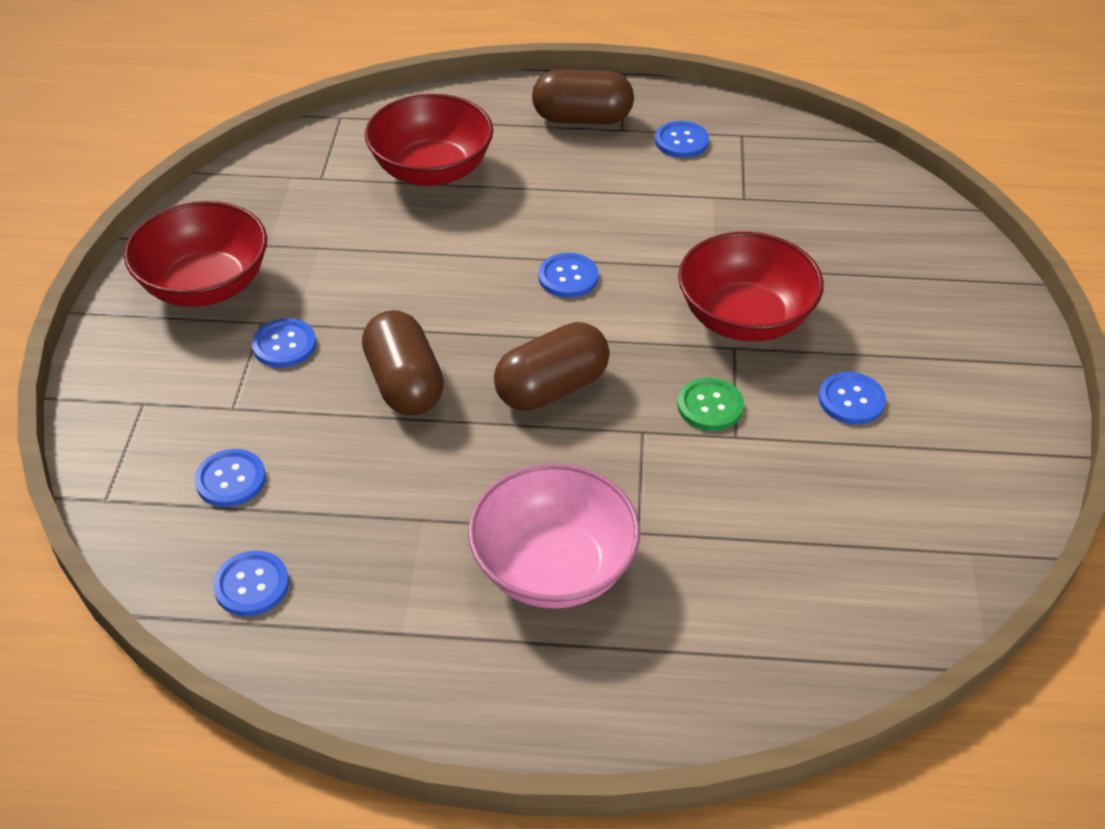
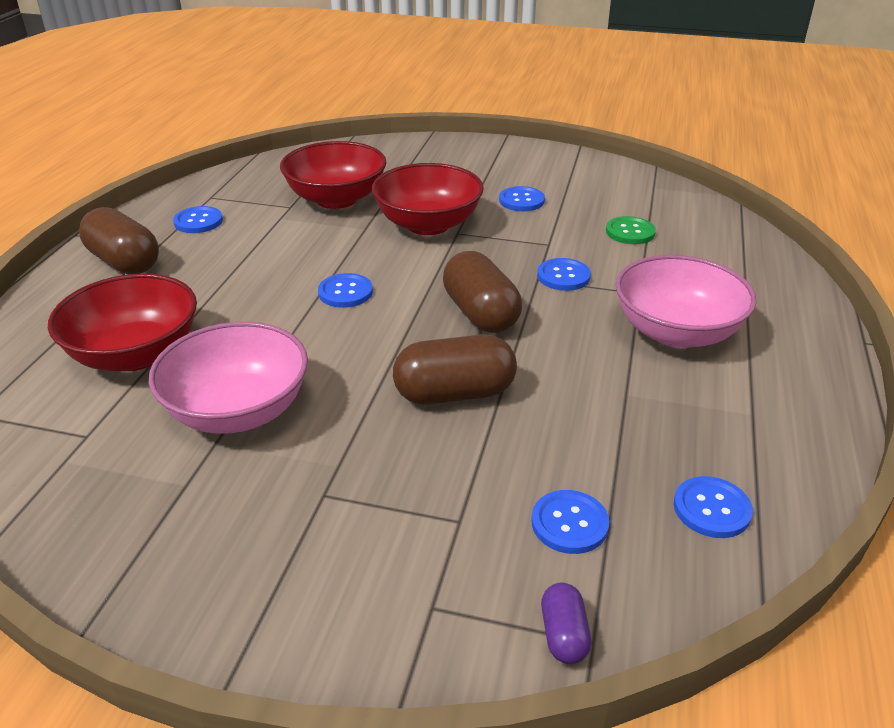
camera: 80 degrees left, 10 degrees down
(113, 481) = (563, 635): none -> purple capsule
(206, 285) = (234, 544): red bowl -> red bowl (336, 199)
(284, 345) = (370, 476): blue button -> blue button (563, 276)
(361, 249) = (238, 411): none -> pink bowl
(582, 118) = (124, 262): brown capsule -> brown capsule turned 60 degrees counterclockwise
(710, 406) = (516, 249): green button -> green button (630, 232)

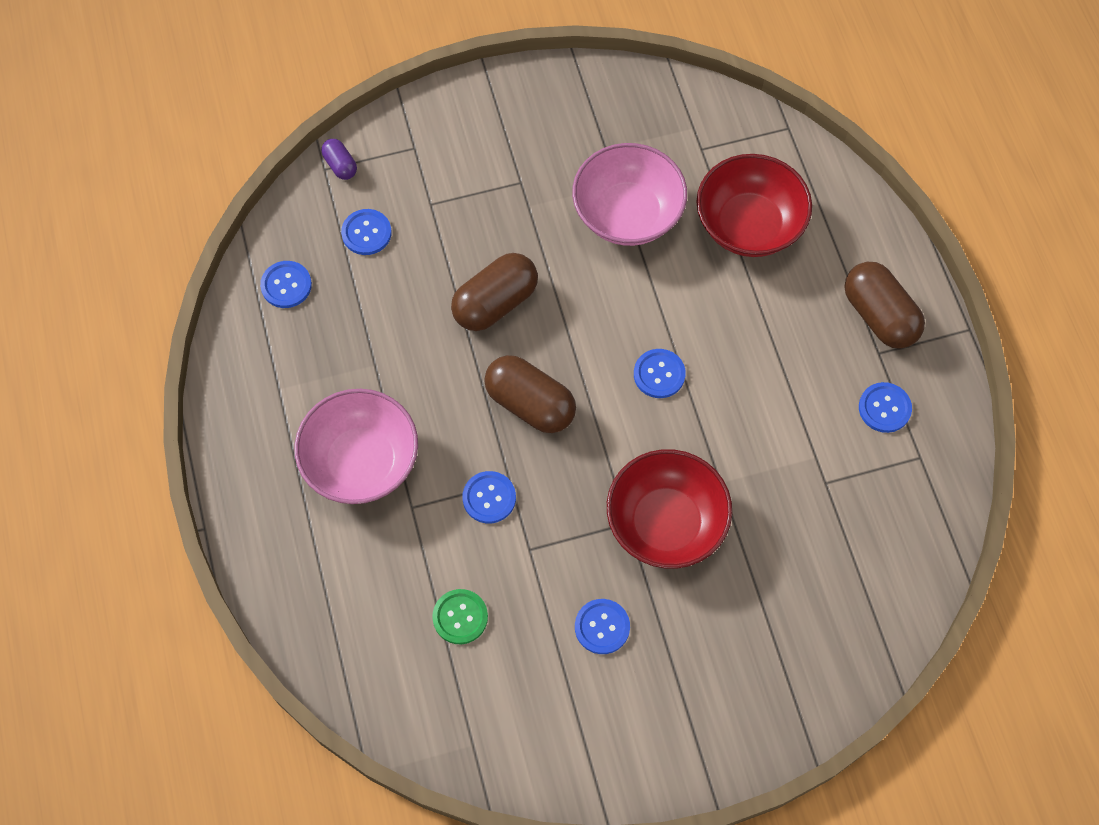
camera: 150 degrees right, 30 degrees up
(124, 262) = (879, 315): brown capsule -> brown capsule turned 45 degrees clockwise
(336, 199) = (793, 523): red bowl -> none

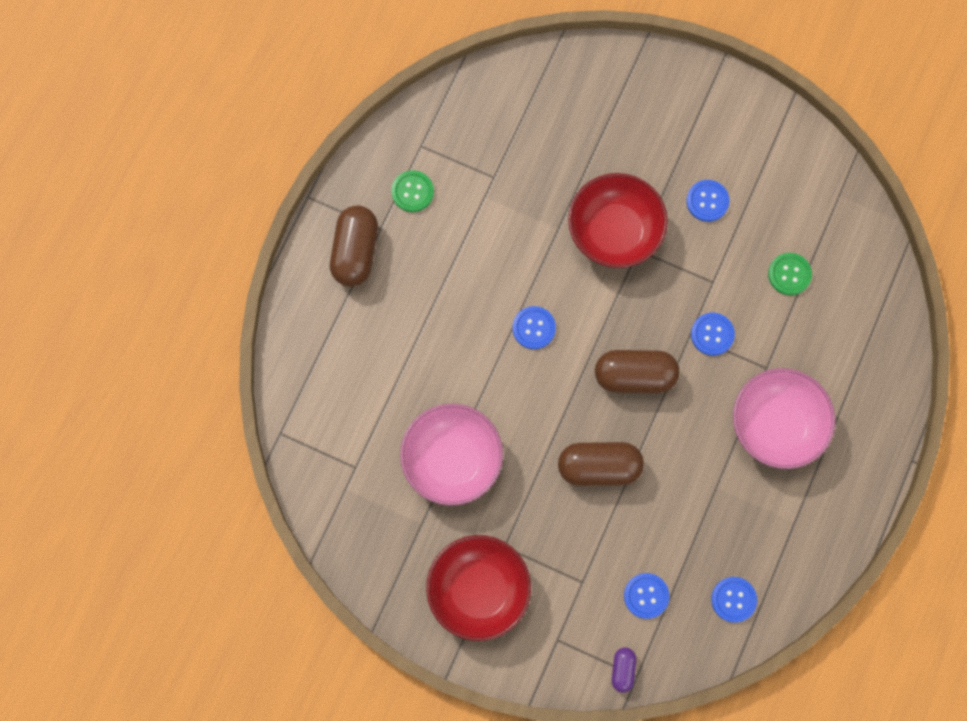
camera: 140 degrees left, 10 degrees up
(530, 404) = (634, 376): brown capsule -> brown capsule turned 75 degrees counterclockwise
(749, 225) = (378, 383): red bowl -> red bowl (478, 590)
(884, 408) = (412, 192): blue button -> green button

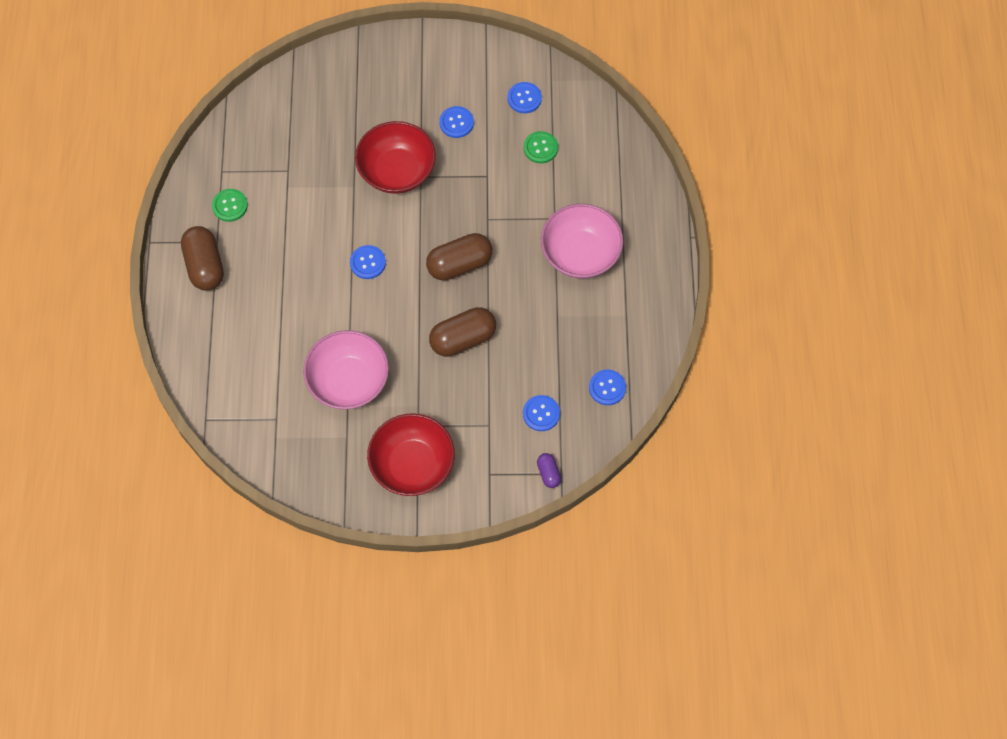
camera: 25 degrees left, 10 degrees down
(712, 334) = (503, 212): blue button -> blue button (524, 98)

